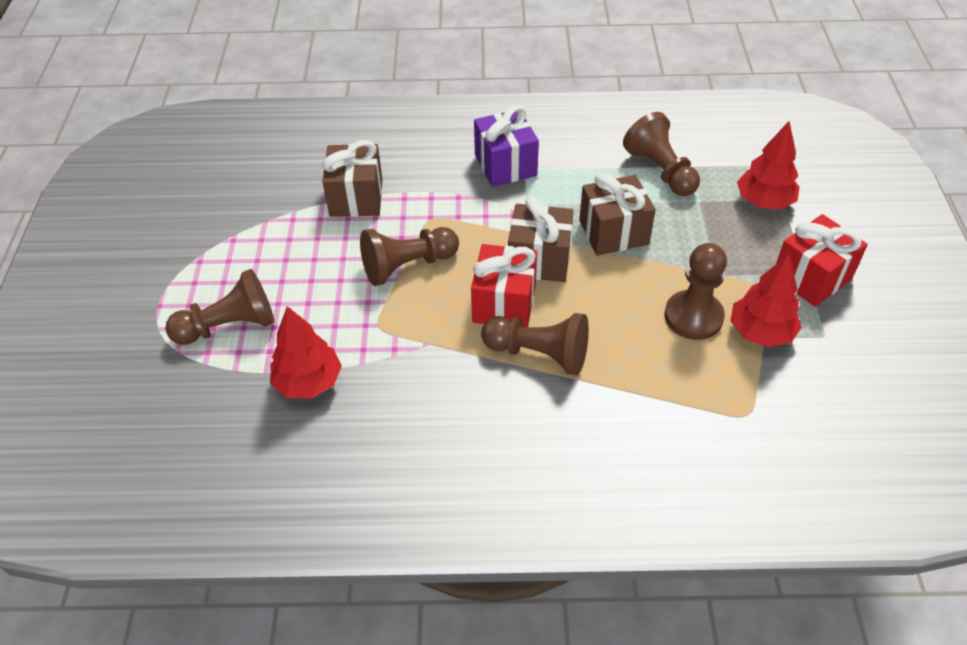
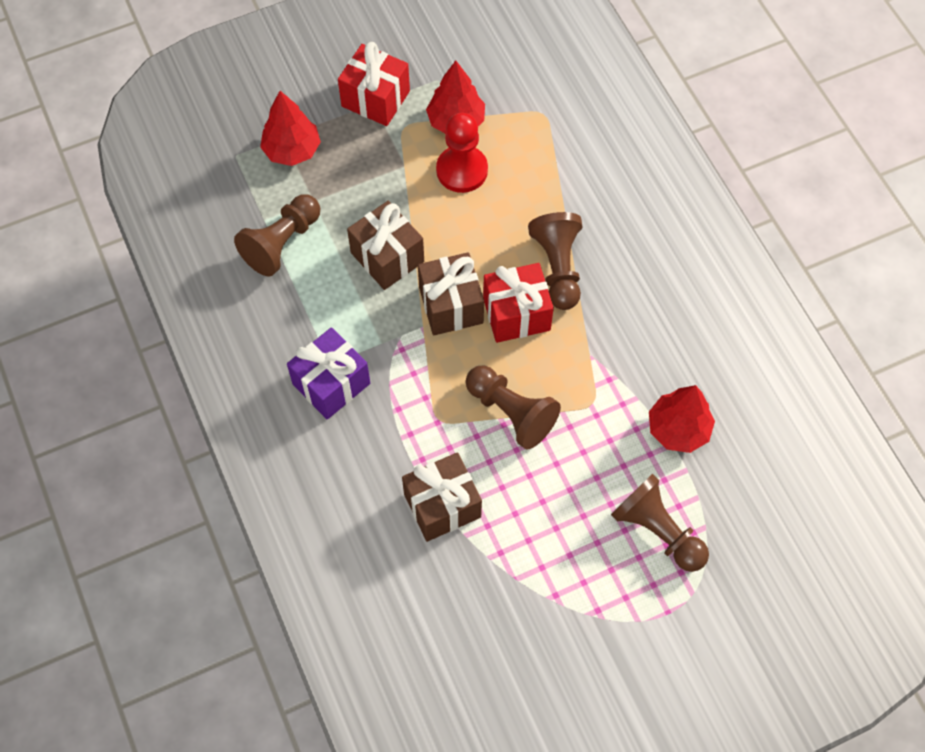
camera: 115 degrees left, 15 degrees up
(693, 317) = (462, 170): brown pawn -> red pawn

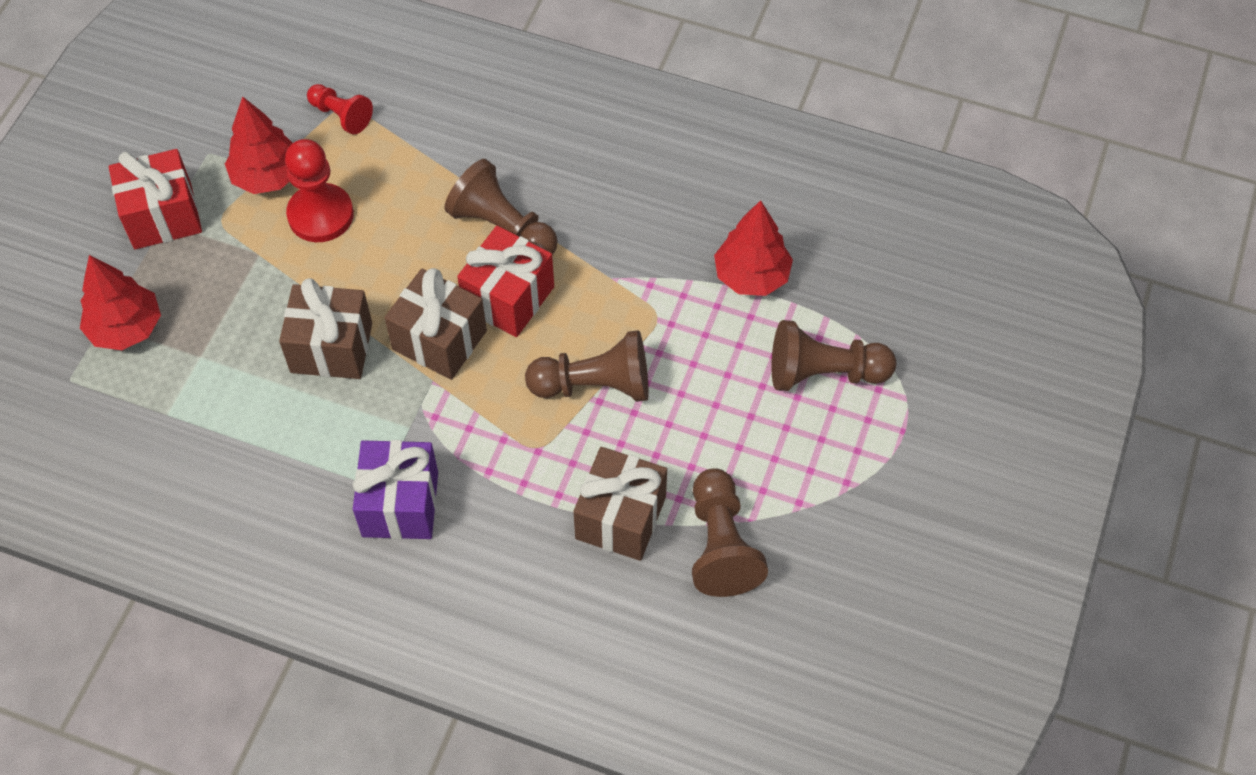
camera: 45 degrees left, 5 degrees down
(282, 243) = (210, 420): brown pawn -> brown pawn (720, 545)
(535, 117) = (341, 116): none -> red pawn

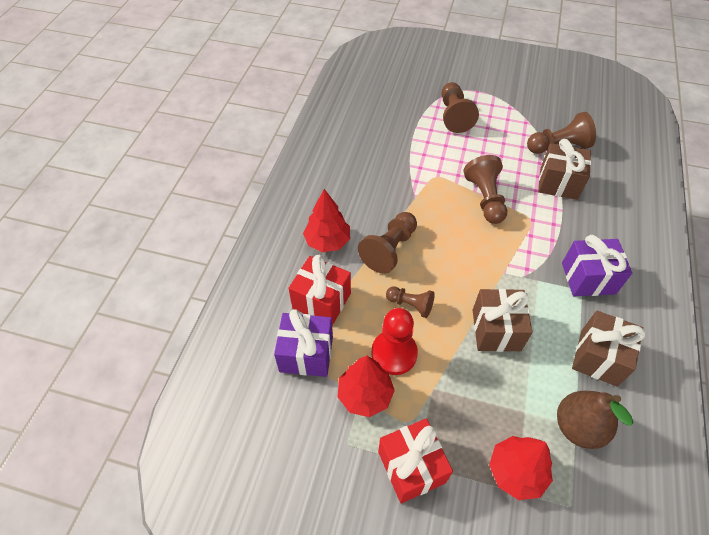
camera: 95 degrees left, 5 degrees down
(163, 416) = (578, 427): none -> brown pear
(341, 116) = (306, 354): red pawn -> purple gift
(395, 244) = (410, 305): none -> brown pawn
(439, 340) = (475, 272): brown gift -> brown gift (598, 357)
(508, 298) = (438, 242): red gift -> red gift (321, 301)
(751, 276) = (403, 142): red tree -> red tree (327, 241)

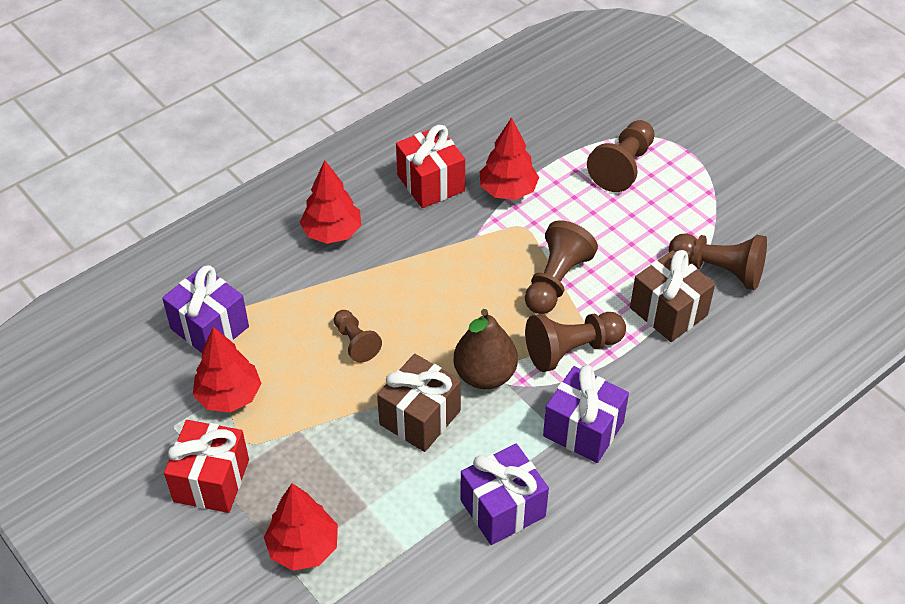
camera: 35 degrees right, 5 degrees down
(321, 301) = (270, 287): red gift -> red gift (431, 183)
(389, 249) = (389, 276): brown pawn -> brown pawn (571, 350)
(394, 353) = (293, 377): red pawn -> none
(406, 160) = (508, 190): none -> red tree
(578, 427) = (407, 552): brown pear -> brown pear (485, 375)
(598, 357) = (502, 508): brown gift -> purple gift

